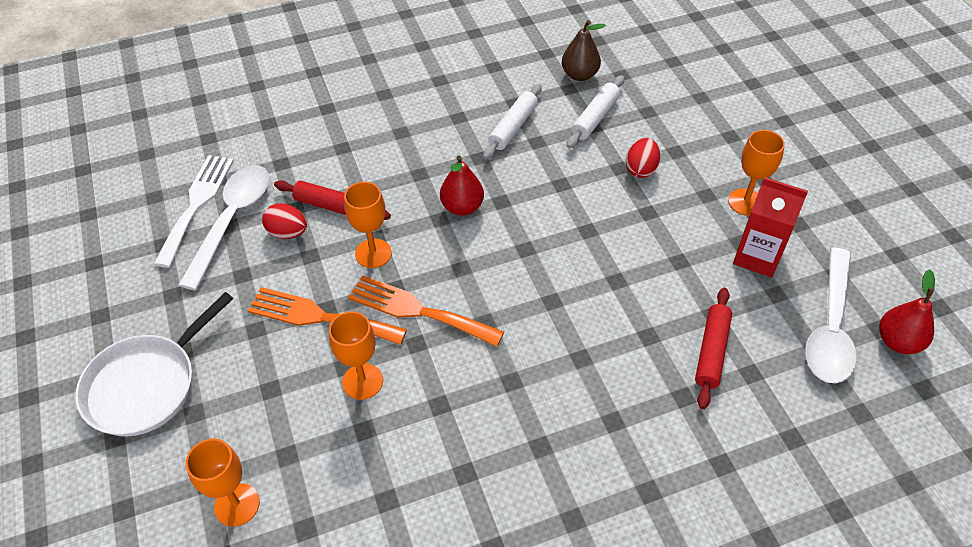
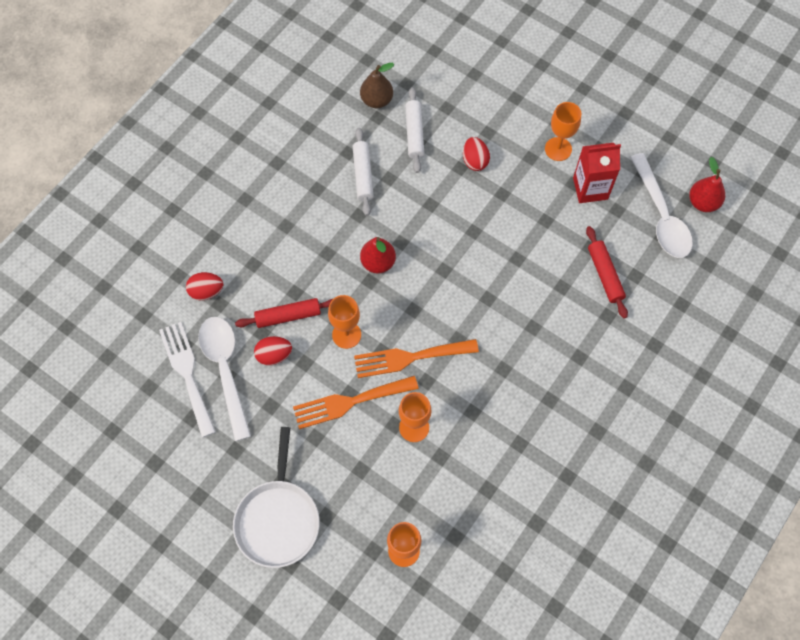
camera: 35 degrees left, 15 degrees up
(279, 148) = (206, 291): none -> red egg

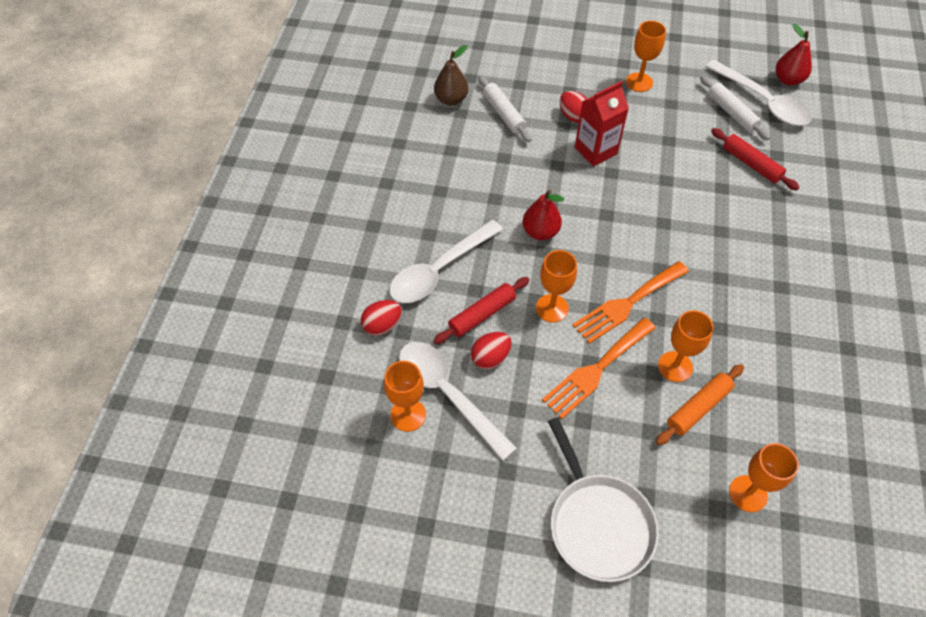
camera: 25 degrees left, 10 degrees down
(187, 373) = (408, 415): white fork -> orange goblet
(276, 262) = (439, 270): none -> white spoon
(363, 175) = (477, 163): white rolling pin -> white rolling pin (731, 113)
(410, 468) = (698, 408): none -> orange rolling pin
(590, 188) = (688, 102): red carton -> red carton (595, 151)

